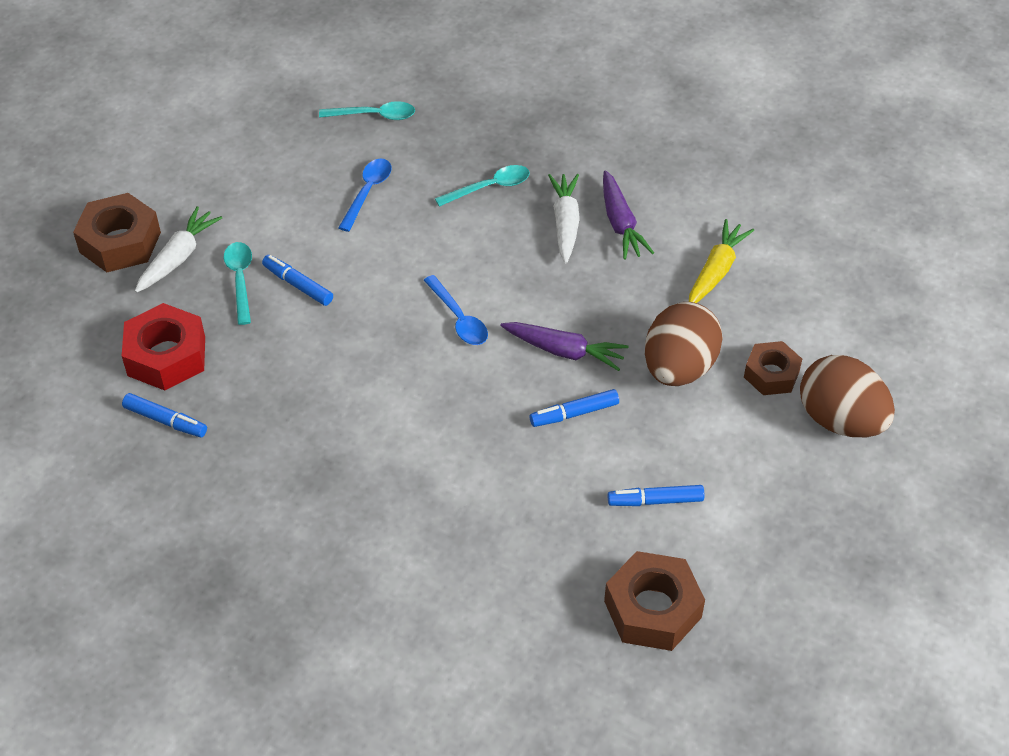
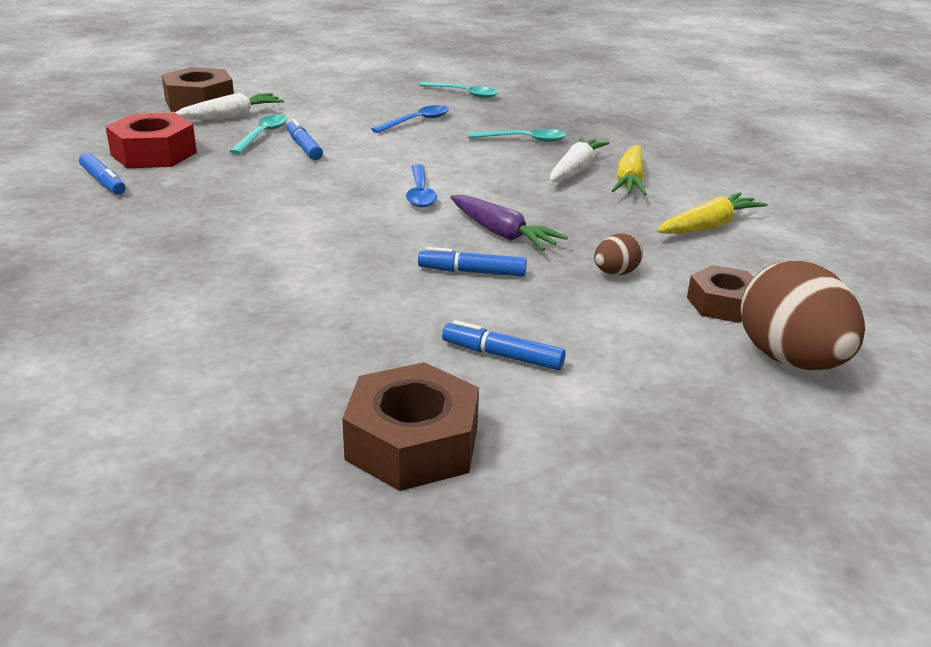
camera: 25 degrees right, 20 degrees down
(620, 223) = (629, 181): purple carrot -> yellow carrot
(679, 368) = (615, 273): brown egg -> brown egg, size x0.47

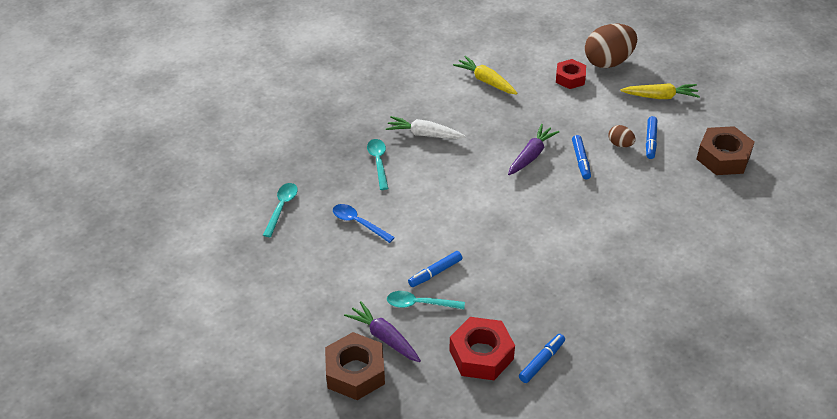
camera: 100 degrees left, 15 degrees up
(231, 116) = (384, 337): white carrot -> purple carrot
(420, 193) = (491, 197): blue spoon -> none
(615, 273) = (556, 112): brown egg -> brown egg (620, 144)
(629, 181) = (433, 111): yellow carrot -> yellow carrot (660, 96)
(722, 304) = (570, 78): brown nut -> red nut

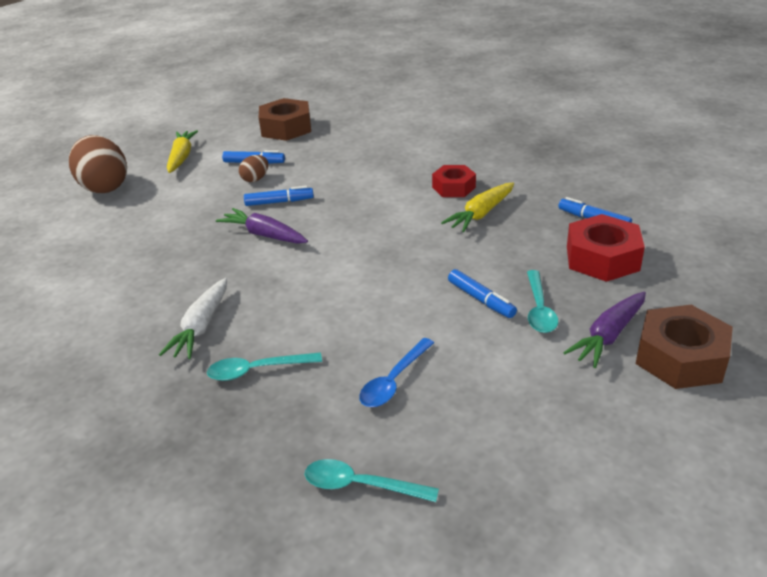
camera: 90 degrees left, 10 degrees down
(486, 81) = (100, 275): yellow carrot -> yellow carrot (481, 214)
(570, 78) = (124, 211): red nut -> red nut (454, 187)

